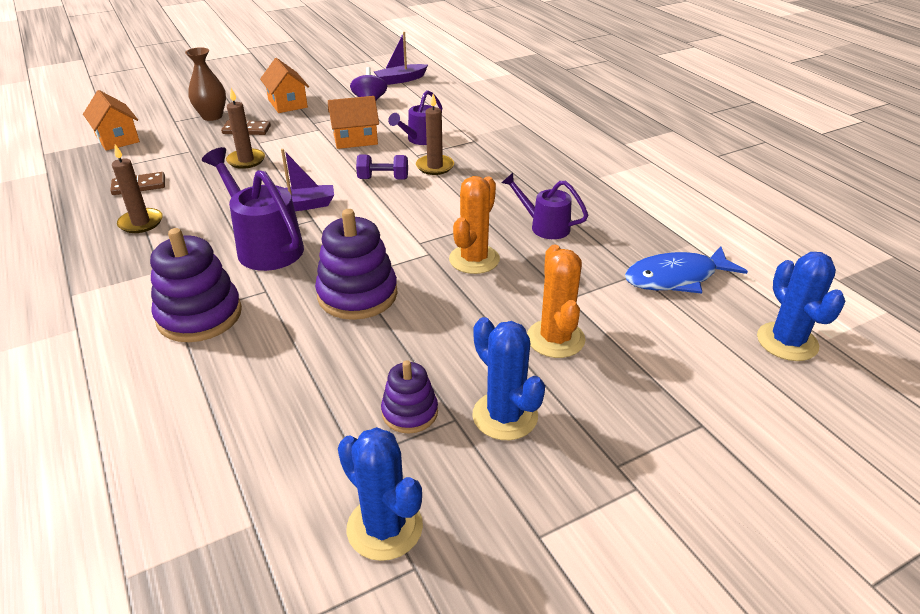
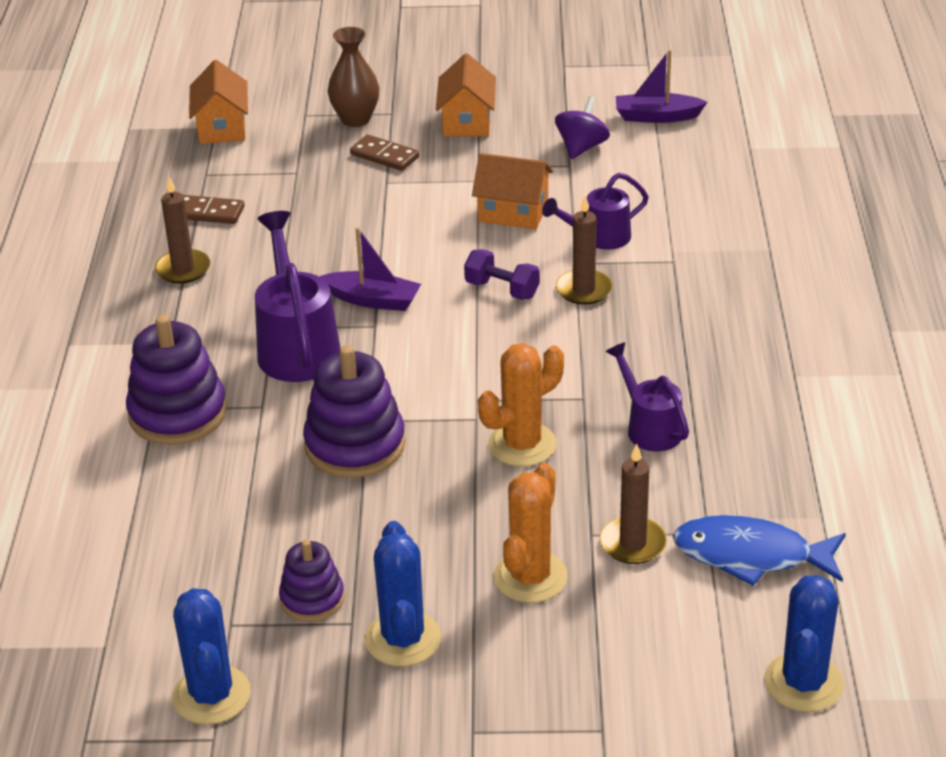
camera: 30 degrees right, 0 degrees up
(246, 160) = (353, 208): brown candle -> brown candle (633, 543)

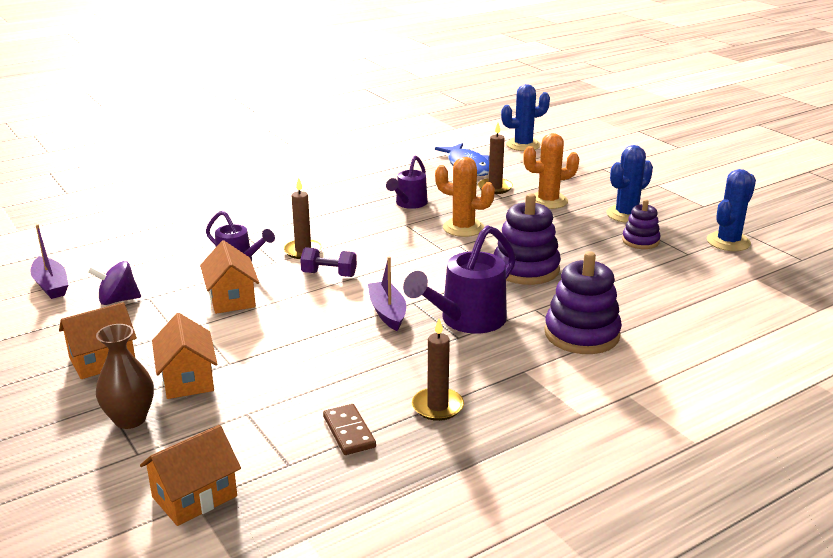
camera: 125 degrees left, 10 degrees down
(384, 156) = (187, 379): brown domino -> orange house
(502, 289) = (329, 274): purple dumbbell -> purple dumbbell turned 75 degrees counterclockwise

